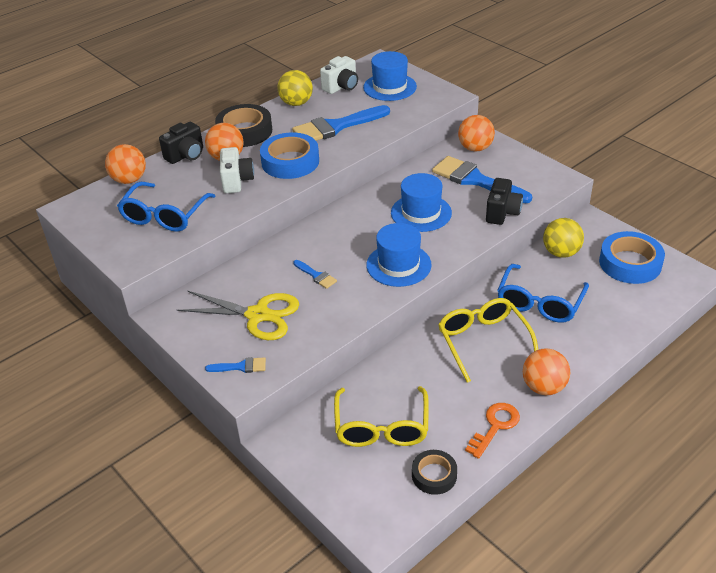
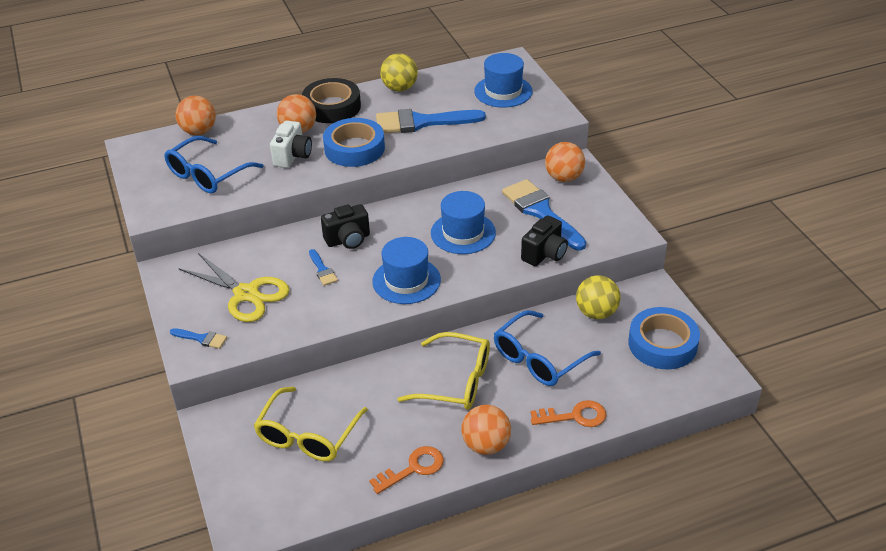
camera: 20 degrees right, 0 degrees up
(186, 155) = (263, 119): black camera -> black camera (348, 240)
(341, 87) = (455, 80): white camera -> none
(434, 475) = (326, 496): black tape -> none
(483, 341) = (456, 381): yellow glasses -> yellow glasses turned 105 degrees clockwise
(600, 341) = (575, 416): none -> orange key

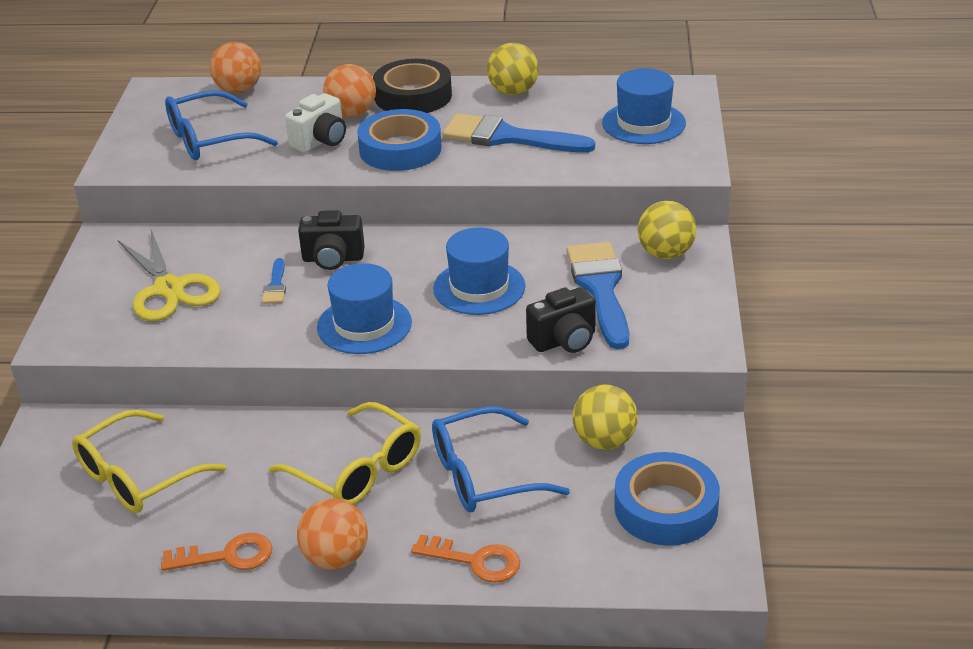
camera: 25 degrees right, 5 degrees down
(201, 338) = (82, 324): blue brush -> none
(564, 177) = (665, 253): orange ball -> yellow ball

